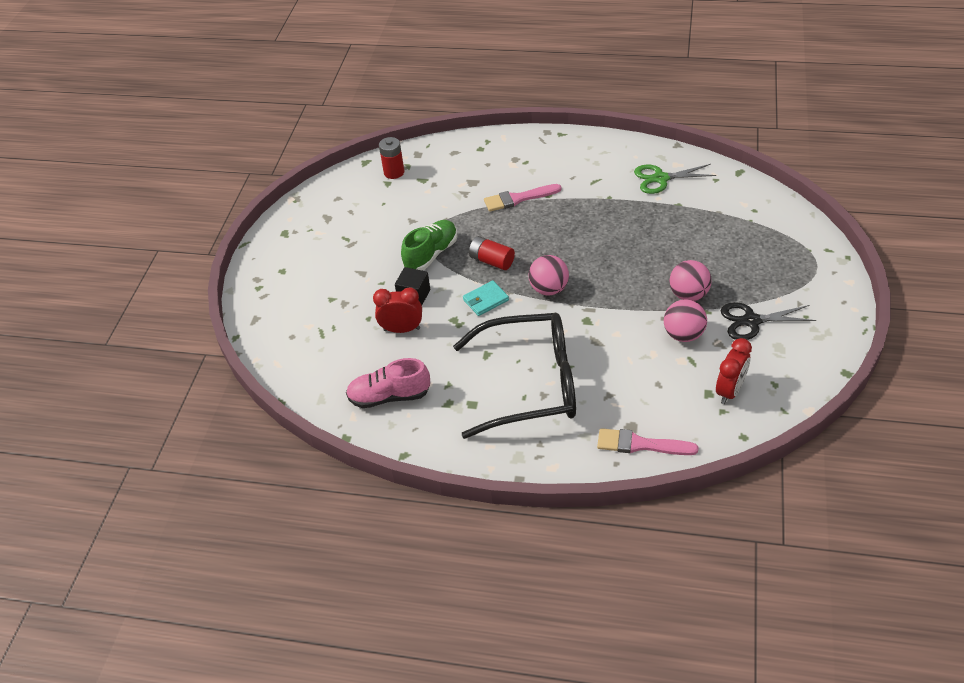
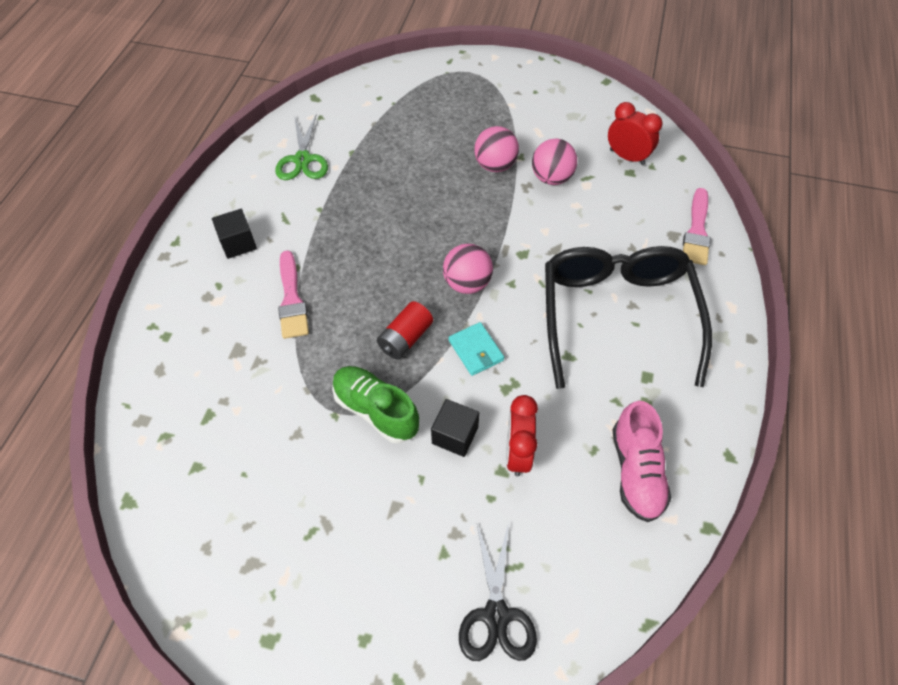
camera: 90 degrees left, 10 degrees up
(394, 172) = (173, 456): red battery -> none
(565, 163) = (238, 243): none -> black cube
(751, 321) = (537, 127): black scissors -> black scissors (496, 615)

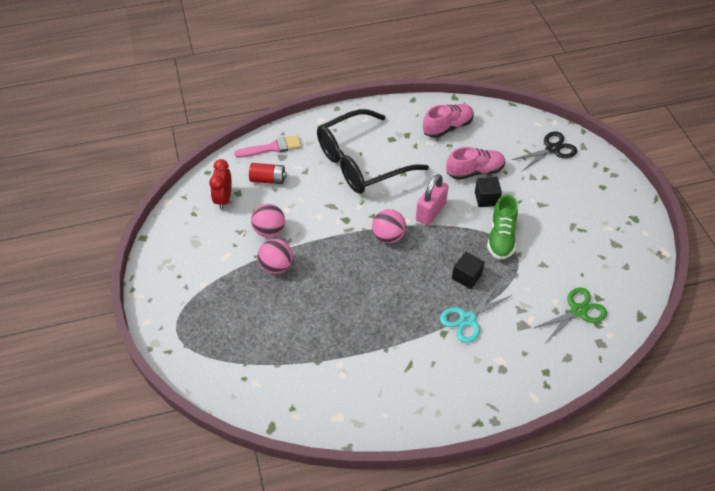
camera: 120 degrees left, 5 degrees down
(238, 243) = (450, 380): black cube -> black cube (466, 276)
(292, 299) = (467, 319): pink brush -> turquoise scissors
(302, 160) = (347, 390): green scissors -> green scissors (578, 311)
(405, 338) = (448, 247): red battery -> red battery (268, 179)
(476, 350) = (430, 212): turquoise wallet -> pink padlock
(517, 453) = (475, 171): red clock -> pink shoe

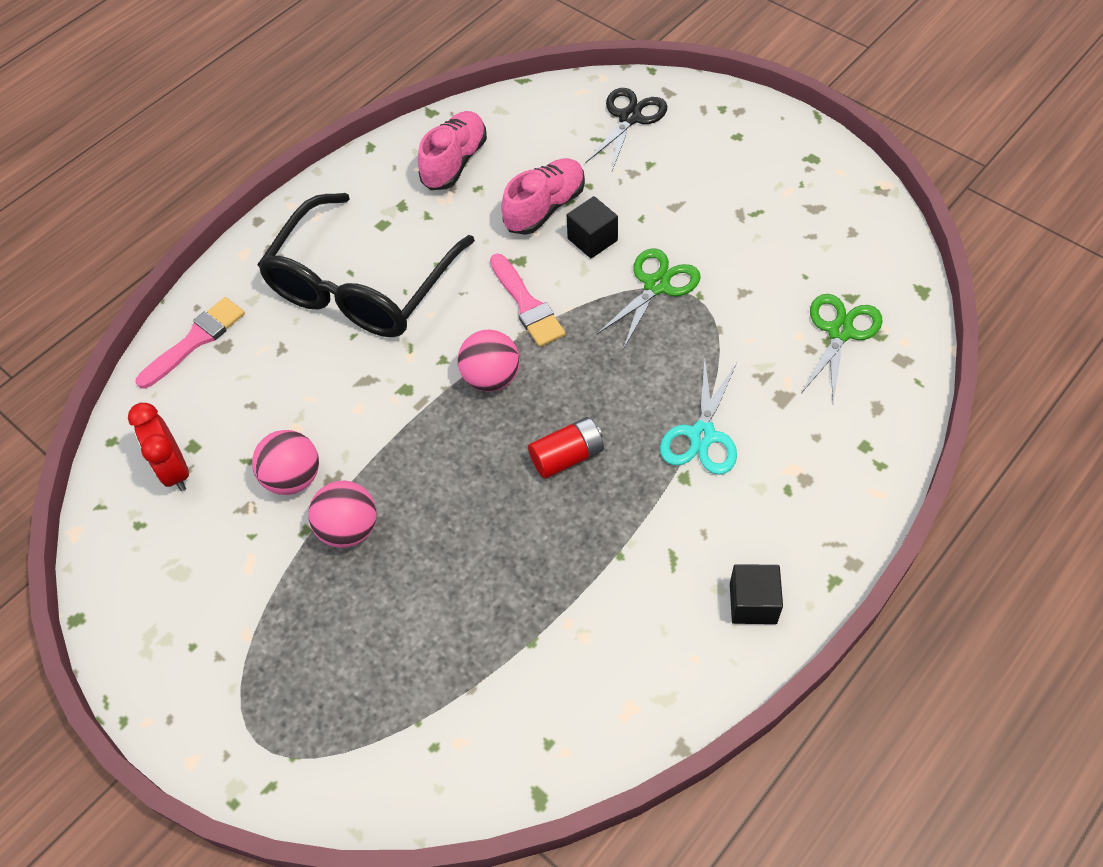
camera: 30 degrees left, 5 degrees up
(268, 179) = (228, 396): red battery -> red battery (567, 457)
(430, 212) = (527, 304): pink padlock -> pink brush
(466, 276) = (652, 372): black cube -> black cube (753, 603)
(501, 237) = (656, 285): green shoe -> green scissors

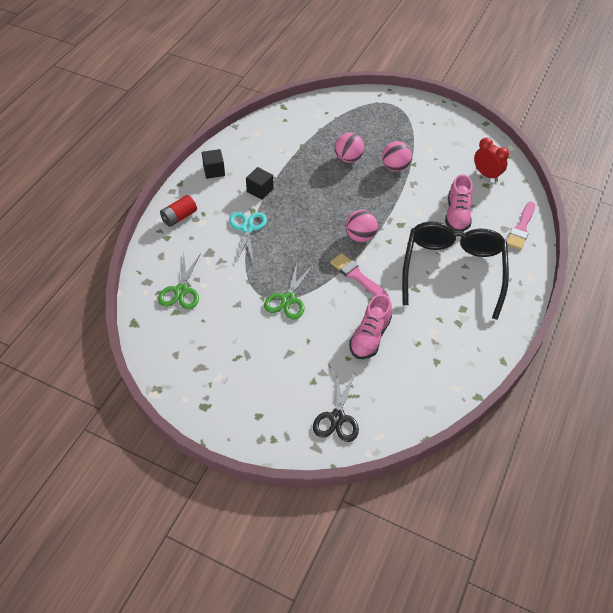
camera: 160 degrees right, 5 degrees down
(293, 478) = (431, 181): pink ball -> pink ball (348, 158)
(454, 162) = (441, 359): pink shoe -> pink shoe (457, 215)
(567, 457) = (309, 209): red battery -> red battery (179, 217)
(592, 239) = (333, 321): black cube -> black cube (260, 190)

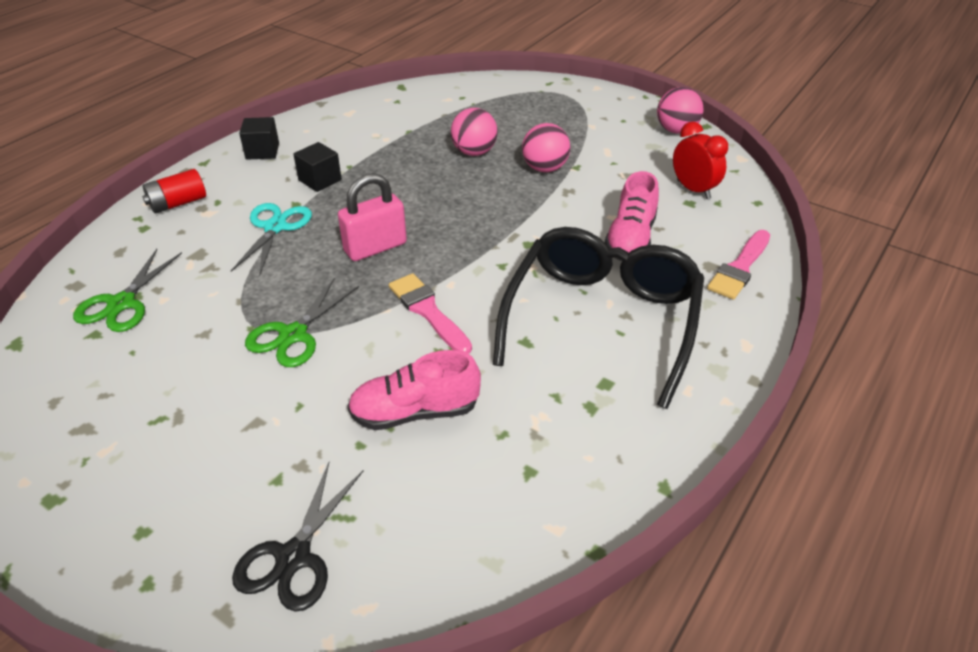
camera: 10 degrees right, 10 degrees down
(312, 236) = (375, 247): none -> pink padlock
(360, 236) = (455, 254): pink ball -> pink ball (676, 130)
(370, 337) = (415, 412): pink shoe -> pink shoe turned 45 degrees clockwise

